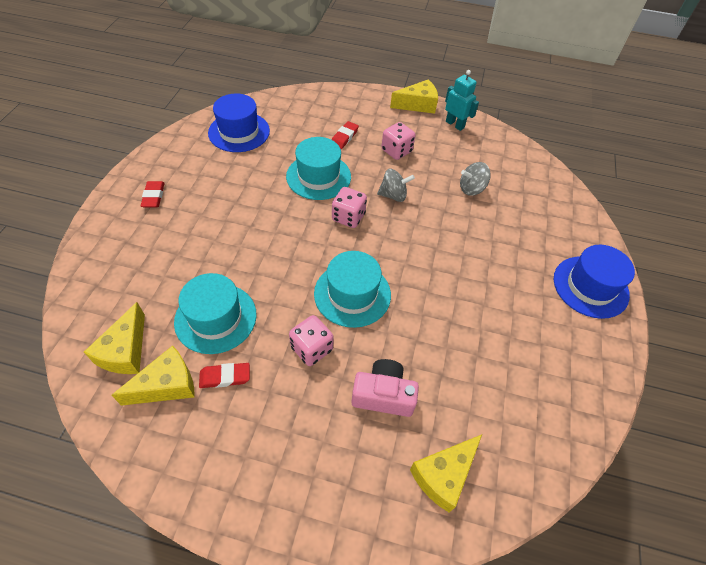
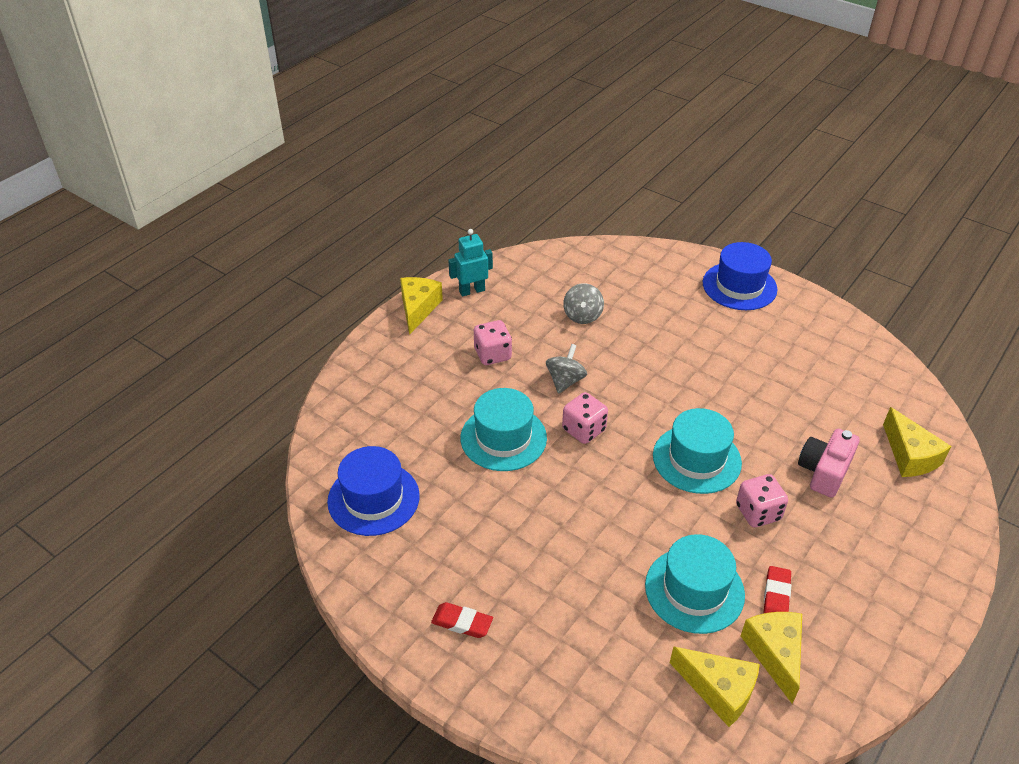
camera: 65 degrees left, 10 degrees down
(344, 137) = (443, 394): red eraser -> none

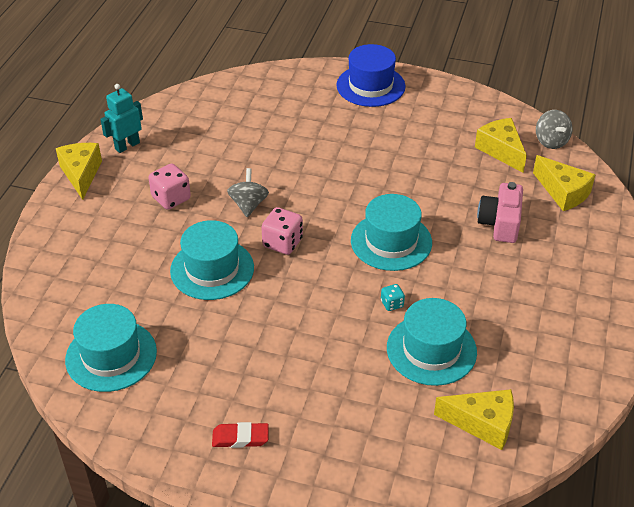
camera: 20 degrees left, 0 degrees up
(373, 498) = (111, 355): blue hat -> turquoise hat
(582, 315) = (241, 144): grey spinning top -> grey spinning top (551, 141)
(671, 527) = (392, 304): none -> turquoise dice
(758, 512) = (459, 271): pink dice -> none
(775, 654) = (516, 380): yellow cheese -> yellow cheese (501, 150)
(776, 597) = (500, 335): red eraser -> none

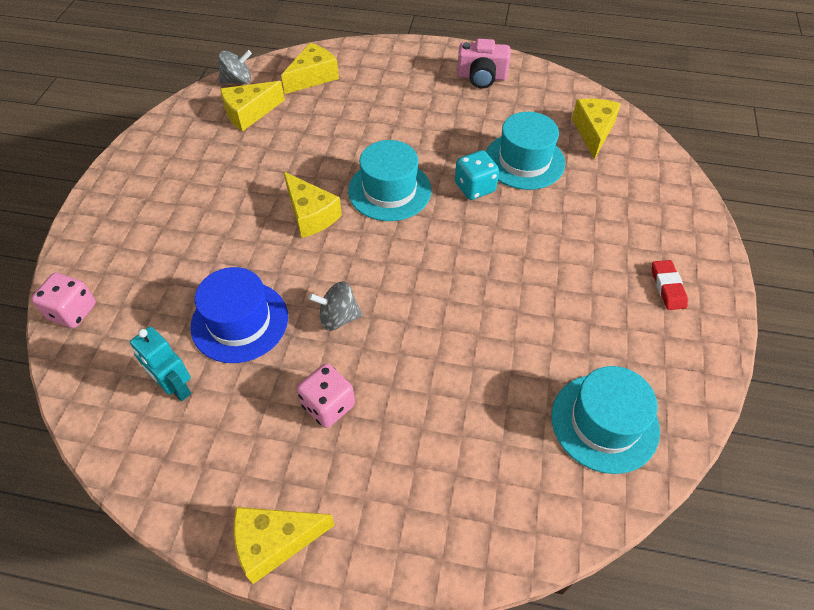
camera: 95 degrees left, 10 degrees up
(127, 146) = (209, 487): turquoise robot -> turquoise robot (176, 387)
(212, 269) = (451, 340): turquoise hat -> none
(282, 243) = (400, 278): pink dice -> pink dice (73, 311)
(363, 190) = (311, 215): none -> yellow cheese
(370, 86) = (115, 216): blue hat -> blue hat (240, 321)
(392, 304) = (475, 187): turquoise dice -> turquoise dice, size x1.82
(500, 223) = (357, 116): pink camera -> pink camera (481, 77)

